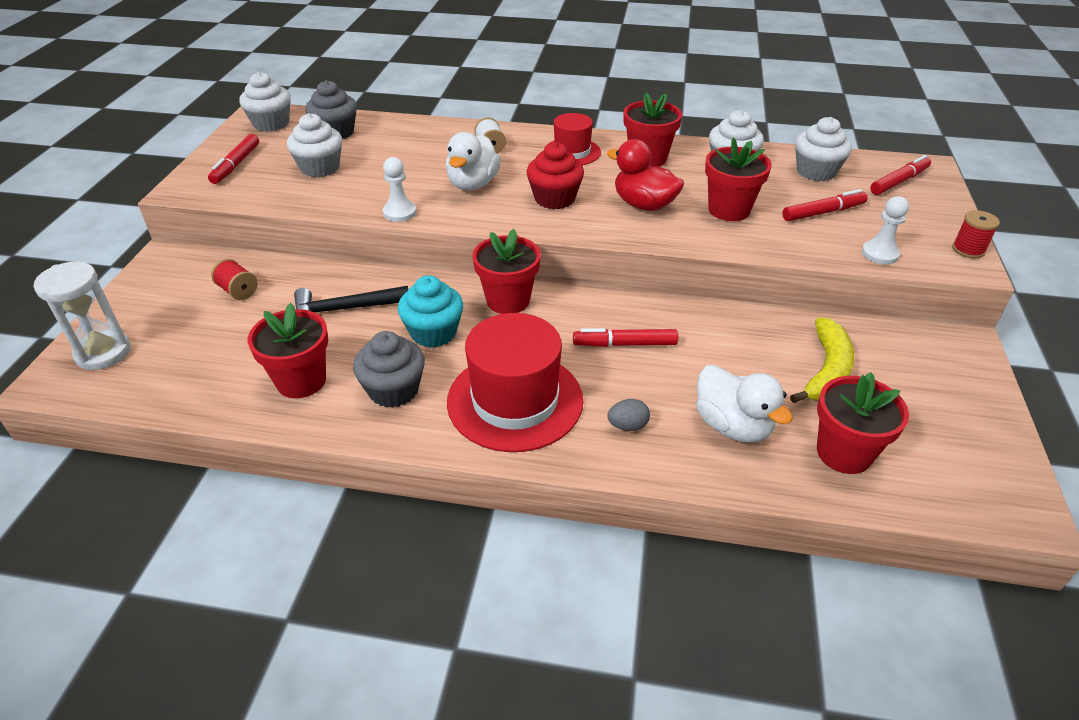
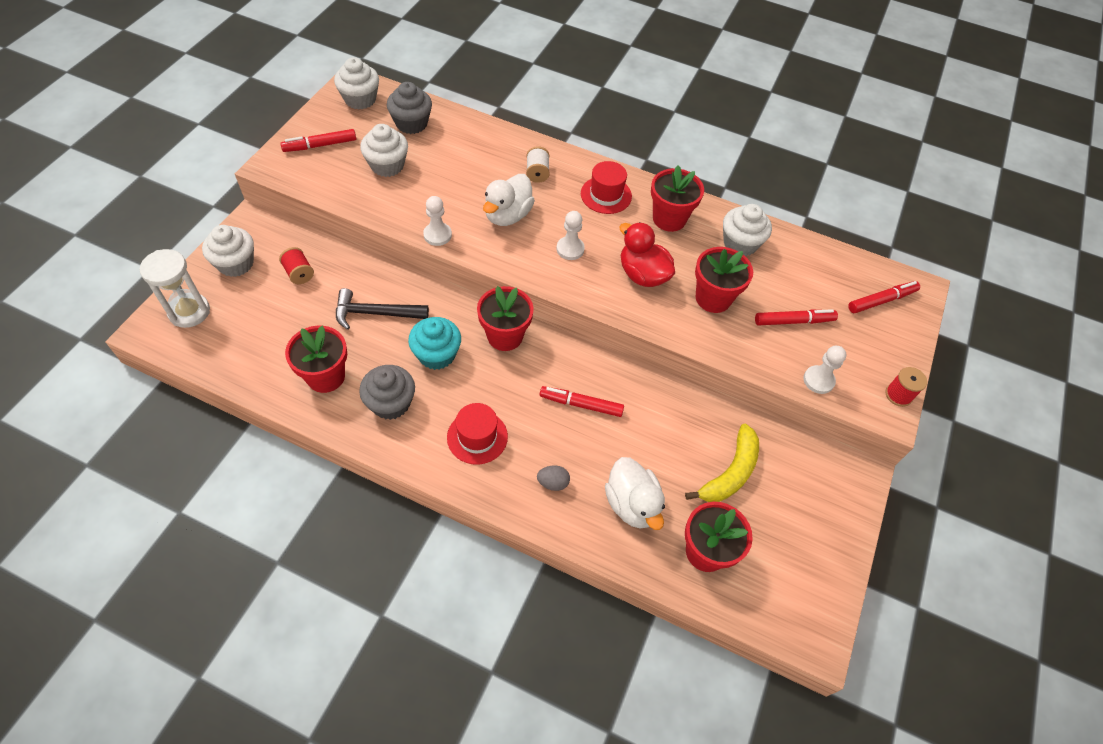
camera: 10 degrees right, 15 degrees up
(236, 164) = (320, 145): red marker -> red marker turned 45 degrees clockwise
(515, 401) = (477, 437): red hat -> red hat, size x0.57
(554, 198) = (570, 249): red cupcake -> white pawn
(816, 171) = (812, 270): white cupcake -> white cupcake (236, 263)

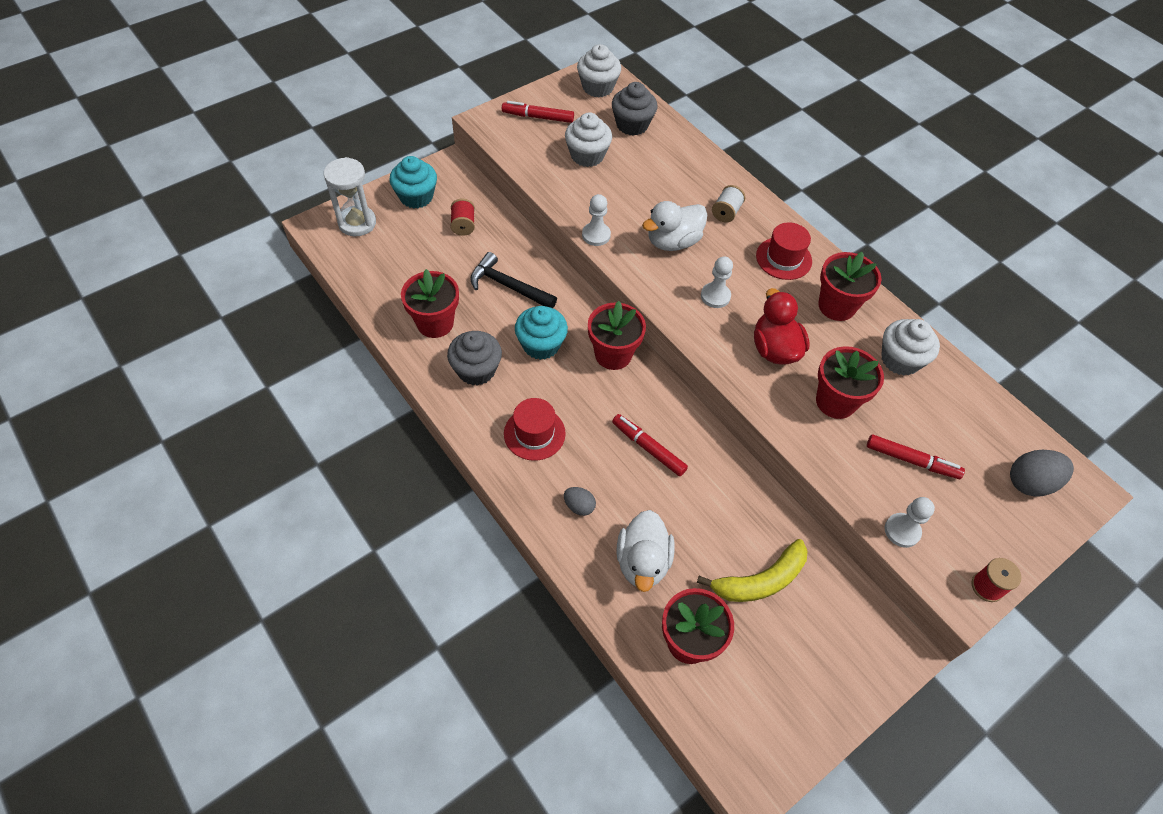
camera: 30 degrees right, 0 degrees up
(236, 263) = (416, 197): white cupcake -> turquoise cupcake
(881, 301) = (1030, 482): red marker -> grey egg

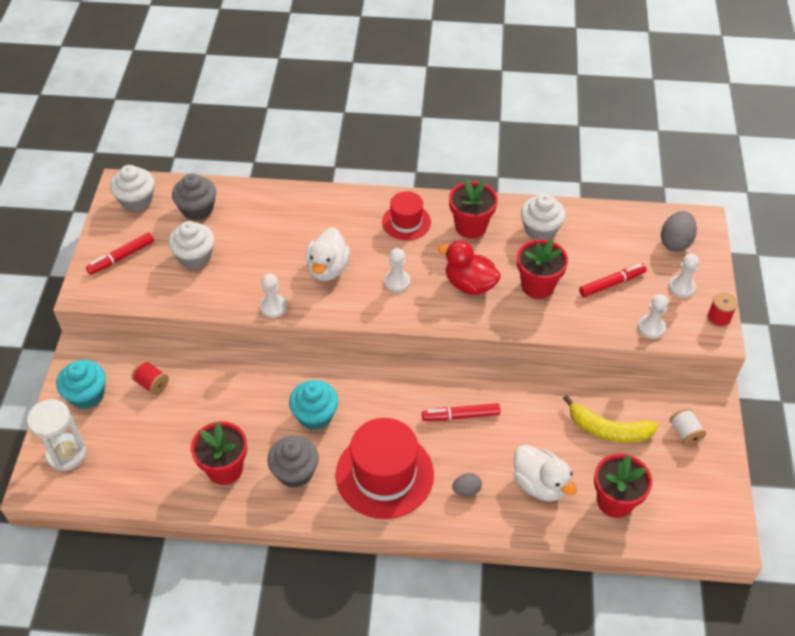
camera: 45 degrees left, 5 degrees down
(508, 286) = (242, 397): black hammer -> none
(534, 433) = (384, 474): red hat -> red hat, size x1.75
(613, 354) = (368, 378): red flower pot -> none
(726, 212) = (336, 221): white spool -> white spool (685, 433)
(760, 580) = (608, 430): yellow banana -> yellow banana turned 90 degrees clockwise
(982, 526) = (681, 287): none -> white pawn

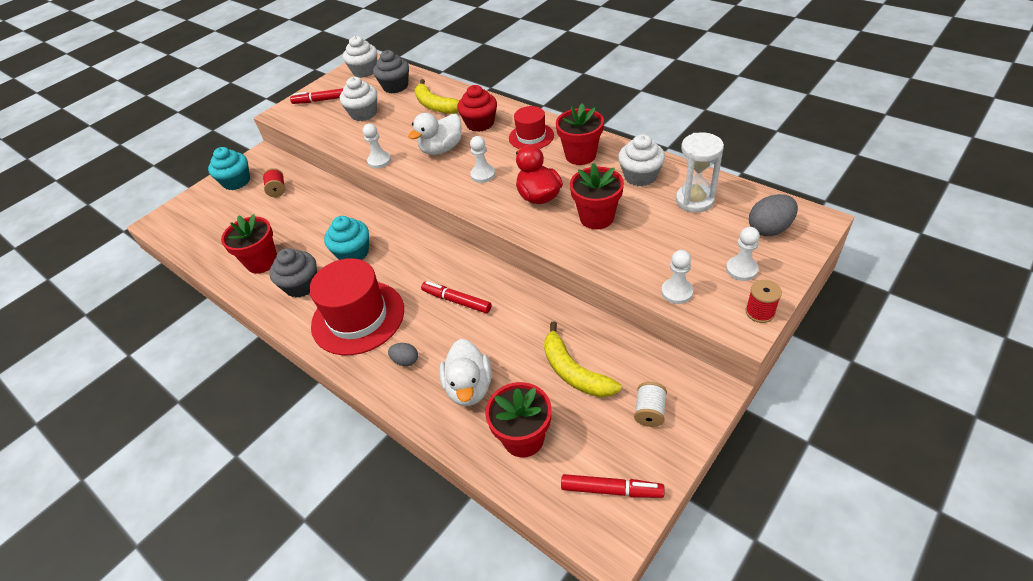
camera: 40 degrees right, 5 degrees down
(67, 454) = (189, 211): white hourglass -> white hourglass (694, 200)
(270, 218) = (436, 105): none -> yellow banana
(340, 224) = (480, 123): none -> red cupcake
(611, 284) = (669, 240): red marker -> red marker (611, 490)

